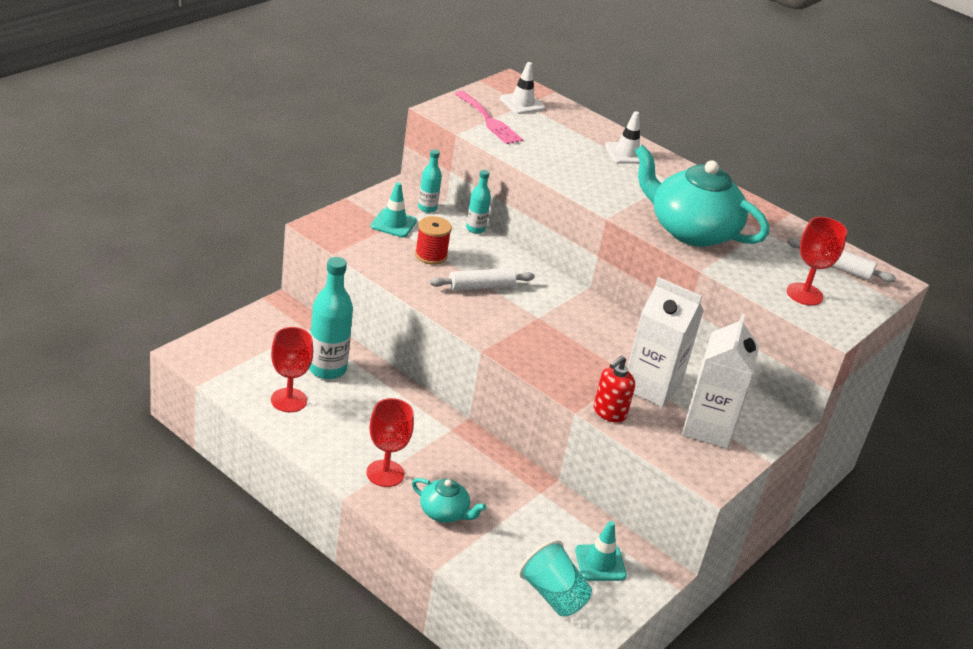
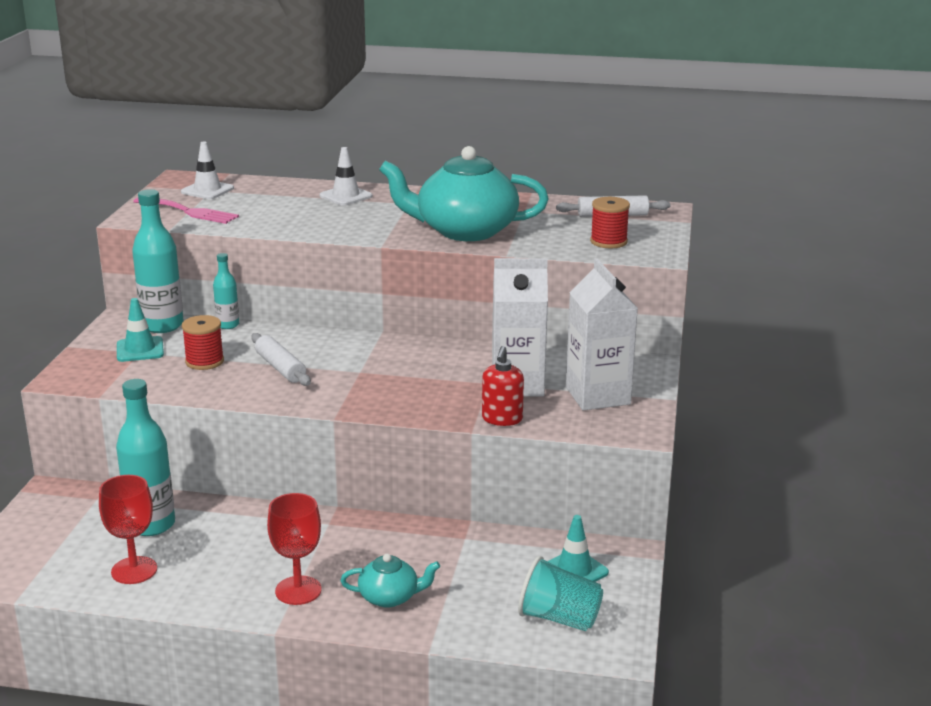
camera: 25 degrees left, 10 degrees down
(427, 208) = (162, 325): turquoise bottle -> turquoise bottle, size x1.85
(481, 286) = (280, 368): white rolling pin -> white rolling pin turned 75 degrees counterclockwise
(804, 294) = (608, 242): red goblet -> red spool

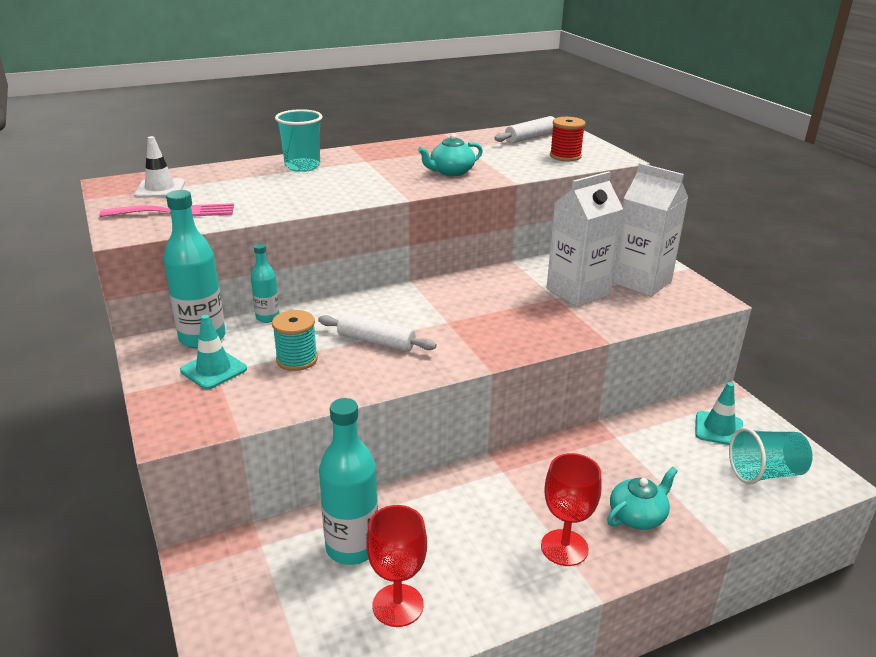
camera: 35 degrees left, 5 degrees up
(204, 361) = (297, 359): red spool -> turquoise spool
(346, 196) = (302, 166): white traffic cone -> turquoise cup
(465, 231) = (451, 172): turquoise teapot -> turquoise teapot, size x0.48
(502, 419) = (612, 323): red soap dispenser -> none

